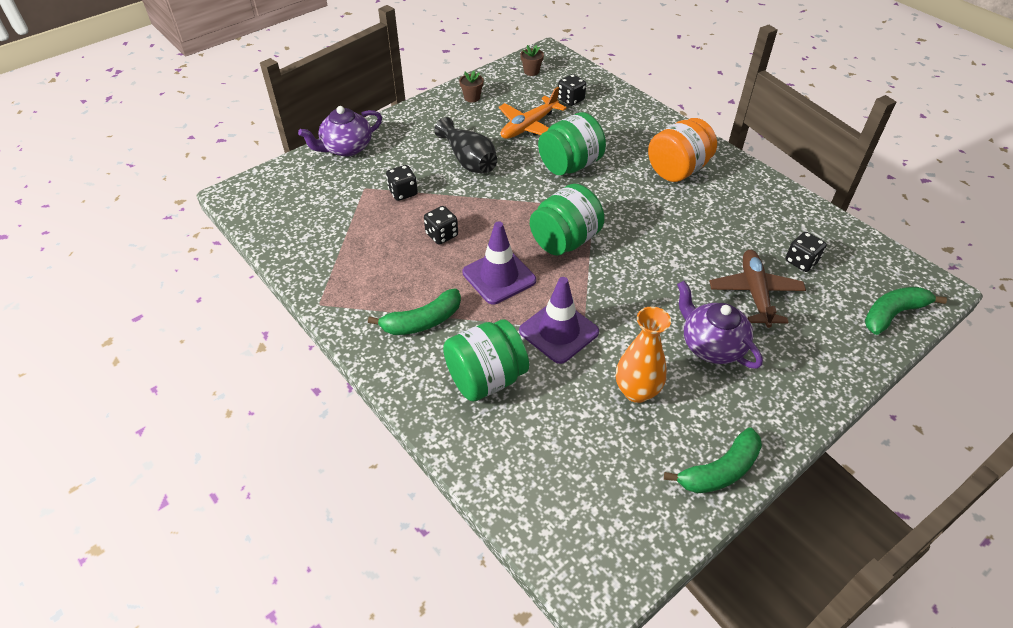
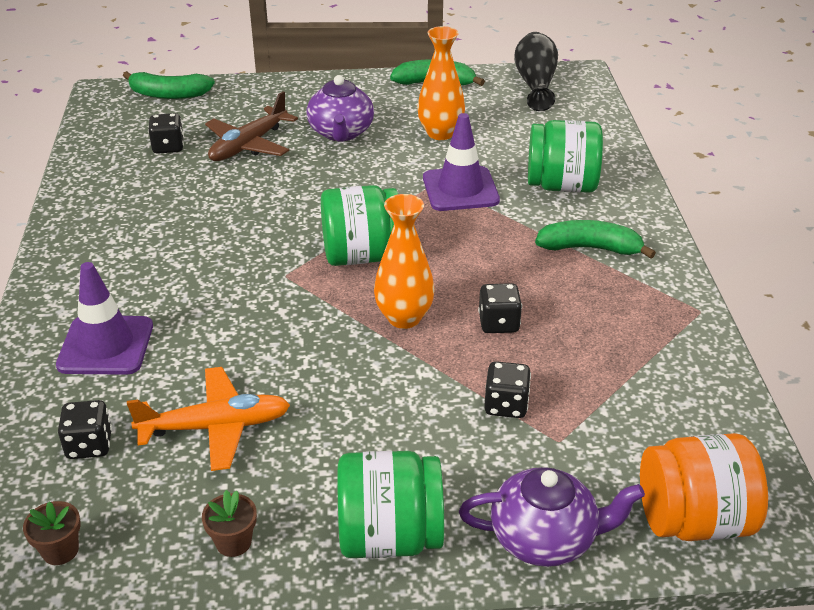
camera: 145 degrees left, 10 degrees down
(468, 160) = (366, 412): black vase -> black vase (535, 84)
(498, 213) = (404, 318): none -> orange vase
(499, 276) = (472, 253): purple traffic cone -> purple traffic cone (106, 346)
(570, 165) = (241, 337): green jar -> green jar (389, 536)
(678, 170) = (127, 270): orange jar -> orange jar (693, 520)

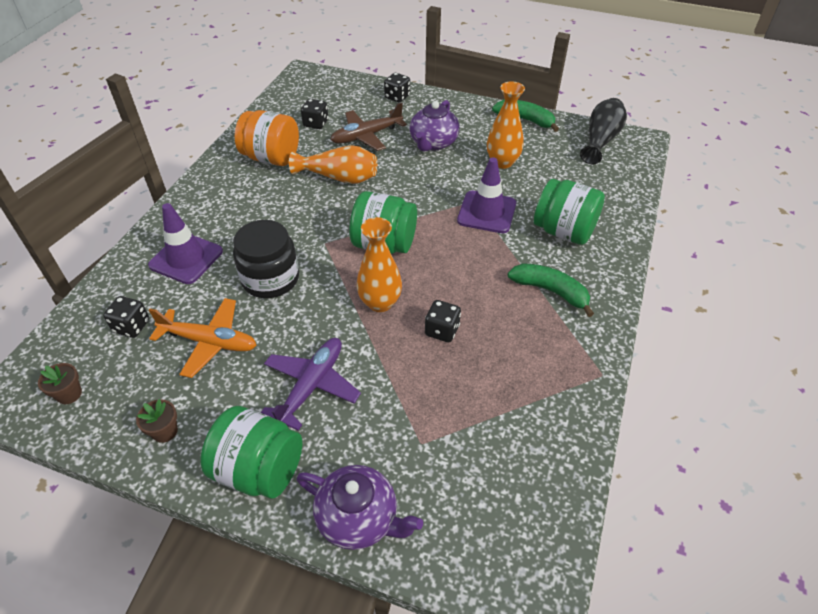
camera: 25 degrees right, 10 degrees up
(169, 94) = (341, 84): green banana -> none
(243, 334) = (270, 279): none -> black jar
(248, 199) = (339, 177): none -> orange vase
(386, 429) = (311, 386): none -> purple plane
(506, 405) = (403, 399): black dice -> black dice (397, 97)
(693, 520) = (475, 552): orange jar -> orange jar (271, 158)

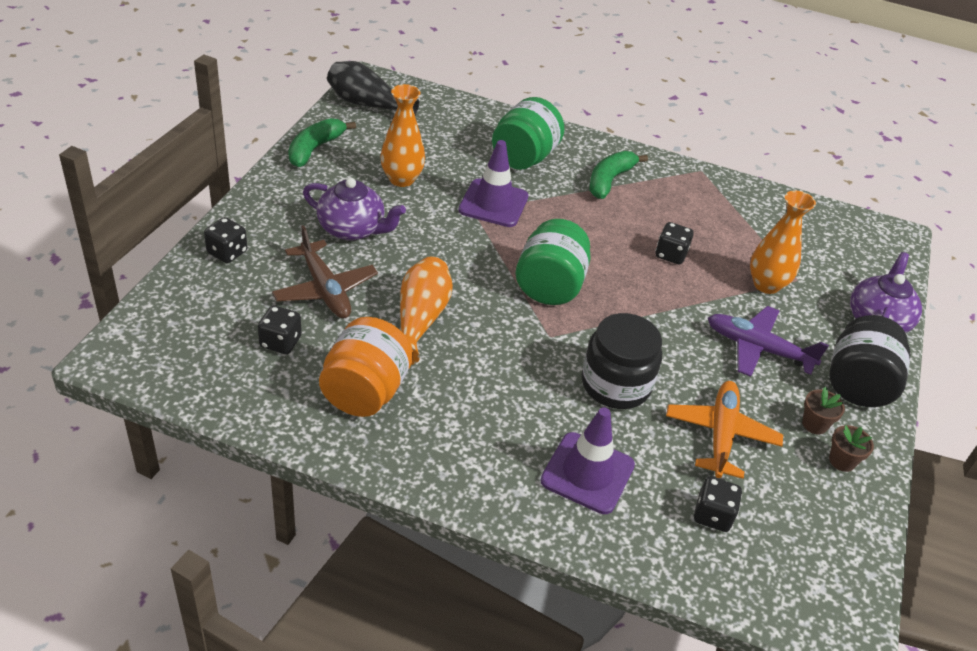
camera: 95 degrees left, 5 degrees down
(69, 394) = (823, 561): brown flower pot -> brown flower pot (814, 424)
(259, 470) = (857, 384): green jar -> black jar
(380, 303) = (641, 294): orange vase -> orange vase (766, 285)

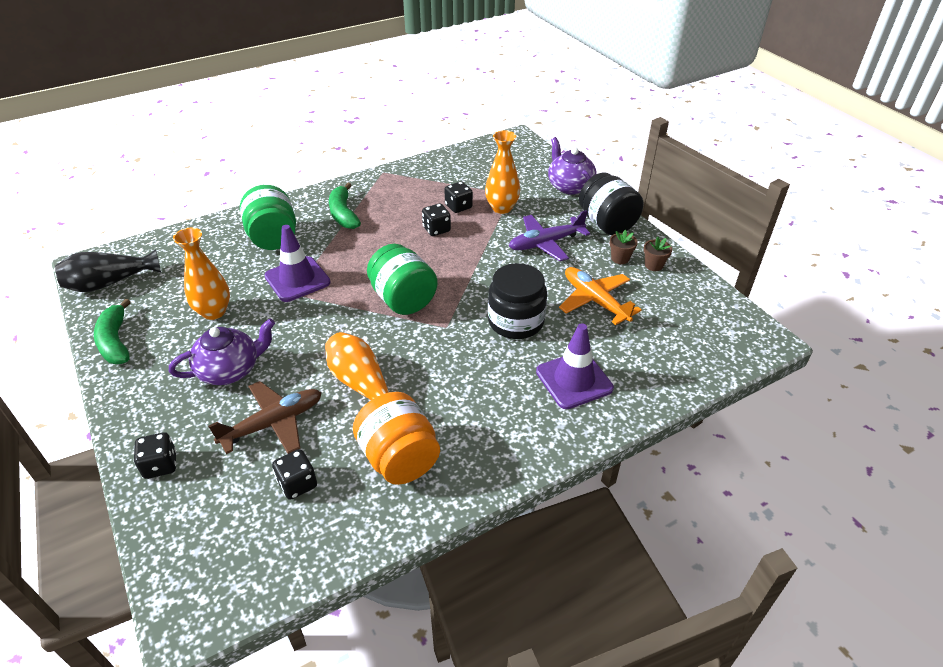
camera: 45 degrees left, 0 degrees up
(325, 289) = (273, 423): brown plane -> brown plane turned 45 degrees counterclockwise
(712, 515) = (650, 343): black dice -> black dice (458, 207)

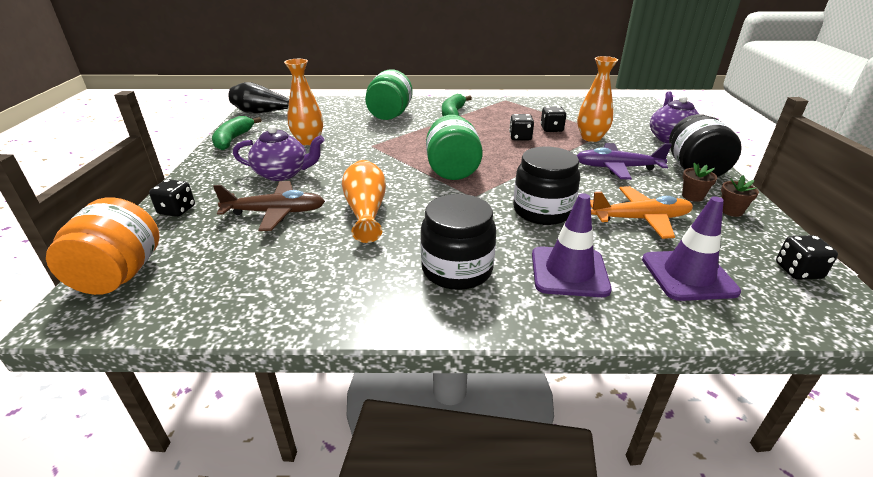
camera: 30 degrees right, 10 degrees down
(297, 279) = (383, 139): purple traffic cone -> purple traffic cone (688, 275)
(297, 484) = (248, 256): black dice -> black dice (798, 271)
(399, 458) = (344, 270): orange jar -> orange jar (119, 275)
(490, 415) = (457, 269): none -> black jar
(595, 301) = (640, 219): orange plane -> orange plane turned 90 degrees clockwise

